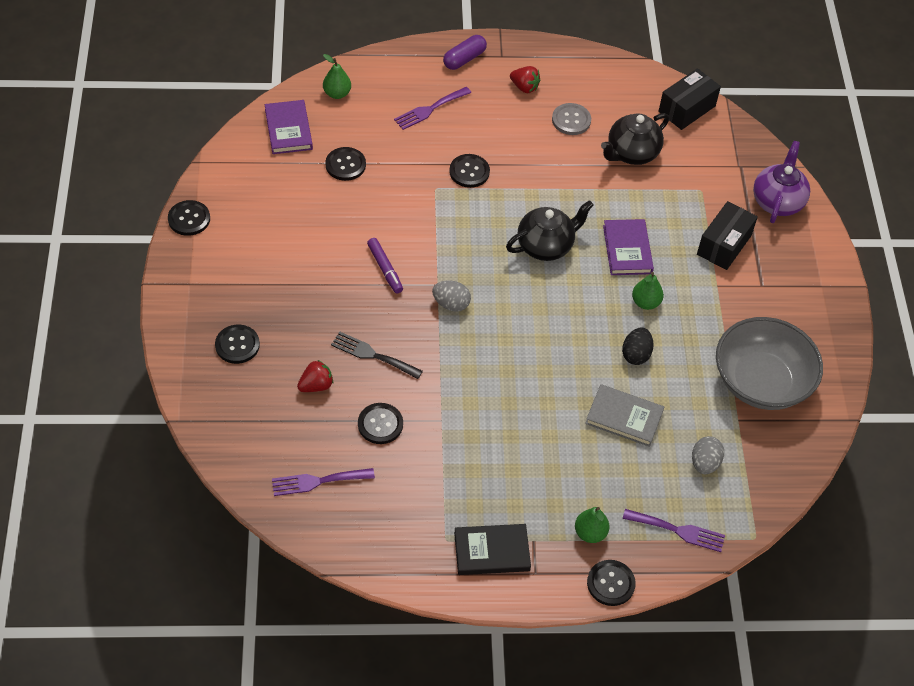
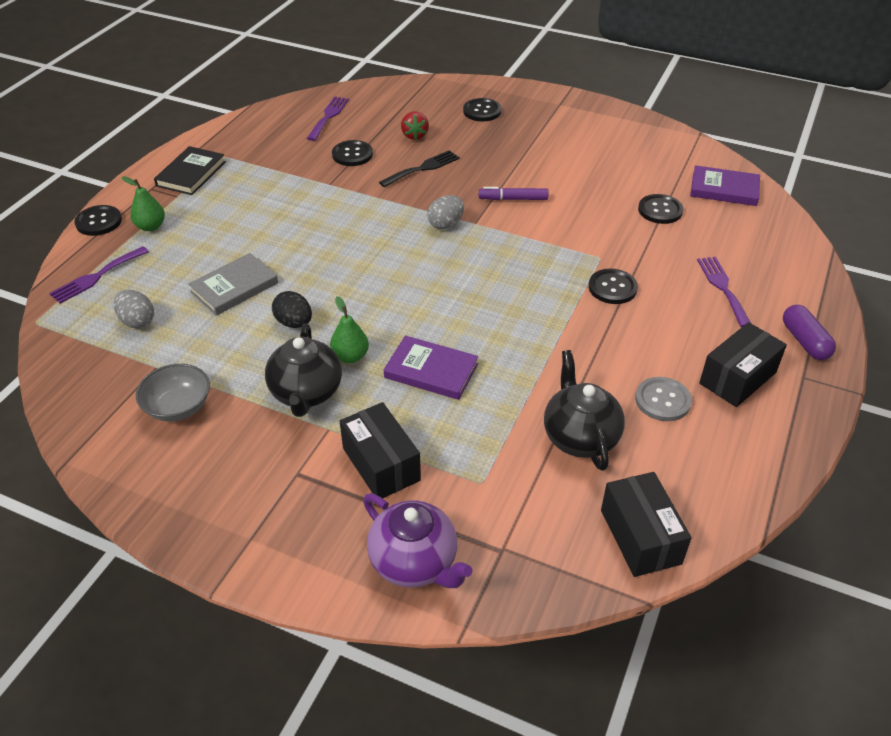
camera: 120 degrees right, 10 degrees down
(189, 219) = (631, 117): black button -> none
(337, 93) = (768, 231): green pear -> none
(524, 87) = (737, 378): red strawberry -> black box
(546, 246) = (476, 309): black teapot -> black teapot (306, 393)
(761, 382) = (178, 407): grey bowl -> grey bowl, size x0.54

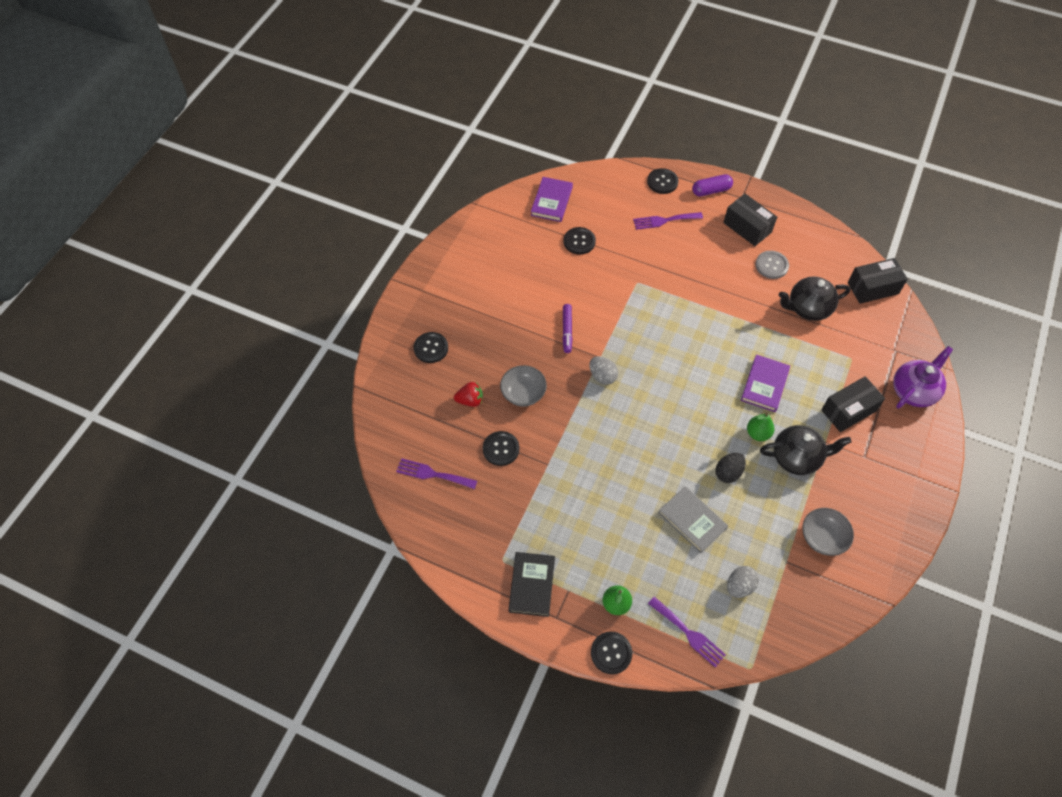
camera: 90 degrees left, 15 degrees up
(191, 174) = (531, 585): black book -> black book turned 75 degrees clockwise
(422, 168) = (523, 393): black fork -> grey bowl
(612, 288) = (670, 279): black button -> black button (662, 182)

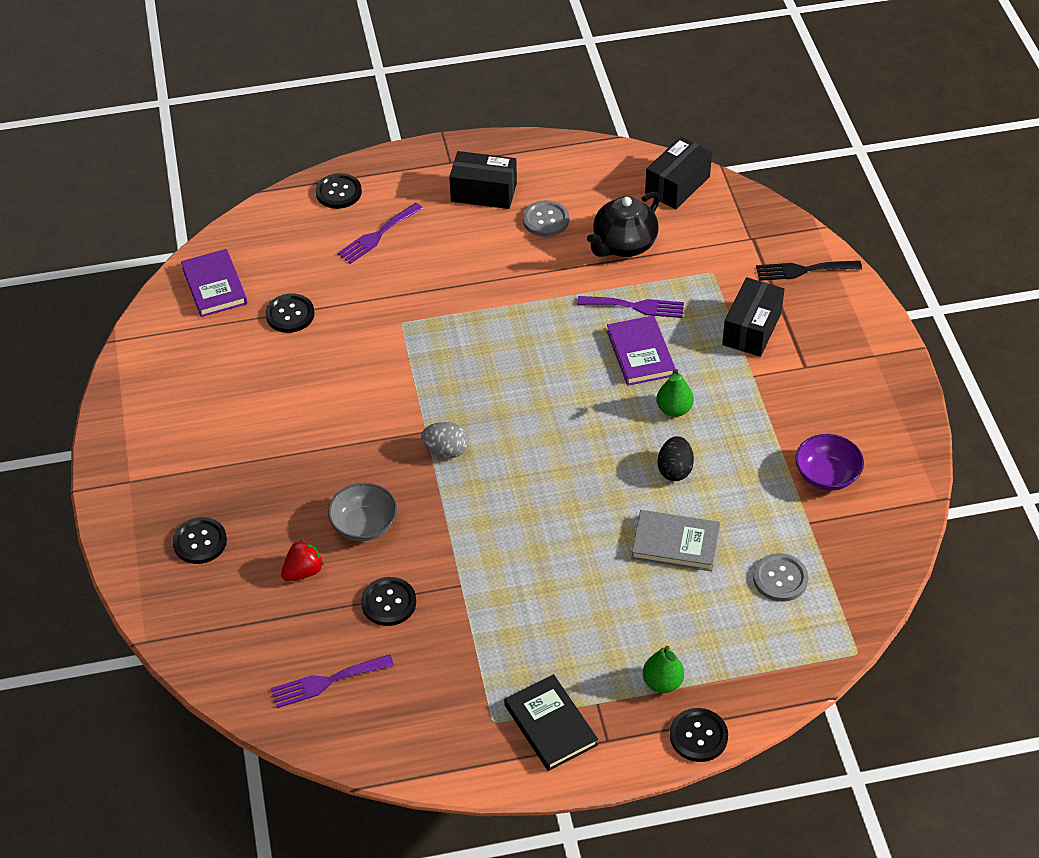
camera: 35 degrees left, 10 degrees down
(567, 331) = (360, 424): purple marker -> none
(689, 633) = (765, 661): purple fork -> purple fork (636, 306)
(711, 190) = (407, 172): purple capsule -> none
(739, 586) = (780, 579): grey egg -> grey button
(797, 458) = (736, 410): black teapot -> none
(822, 537) = (827, 475): grey bowl -> purple bowl
(913, 391) = (803, 270): purple teapot -> black fork

